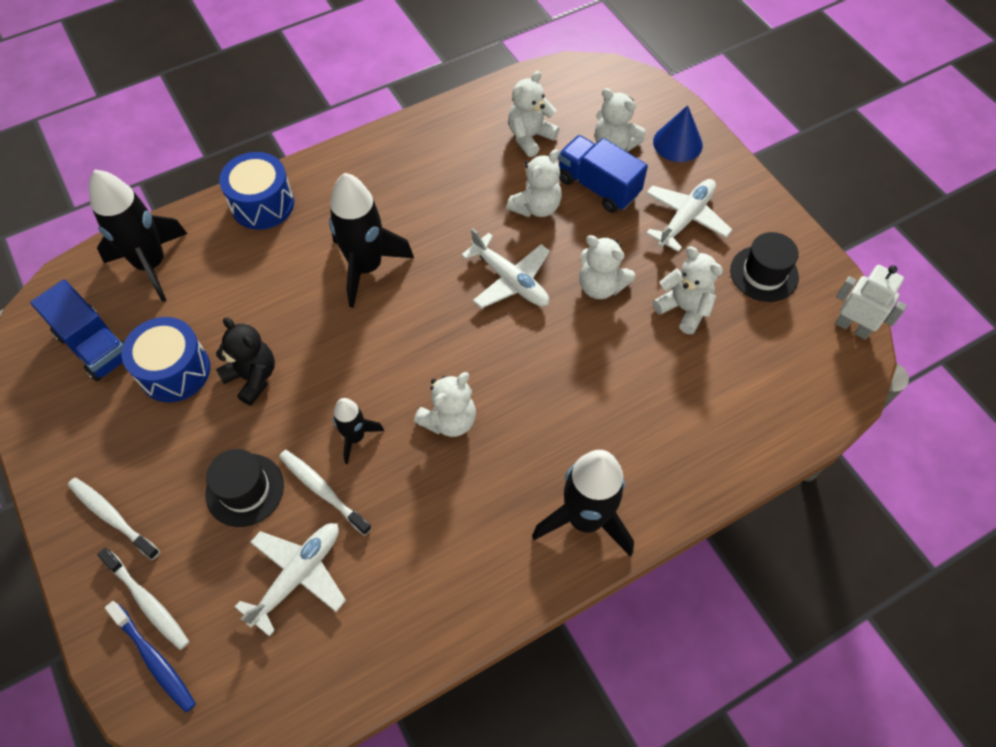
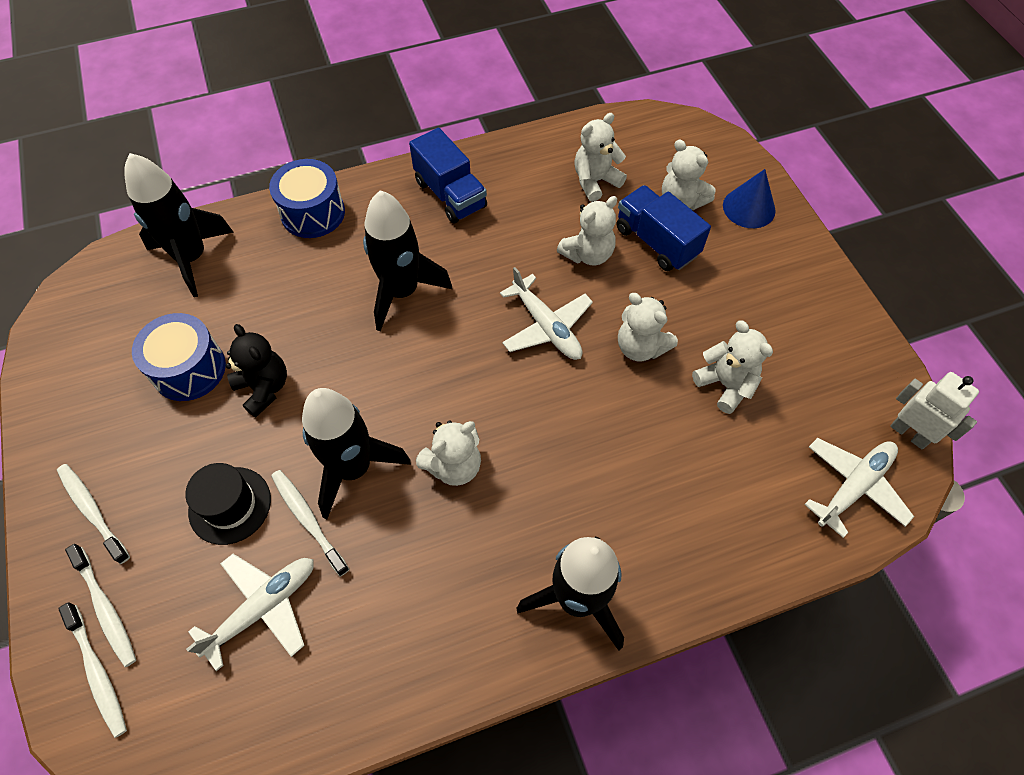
camera: 10 degrees right, 0 degrees up
(95, 345) = (118, 331): blue truck -> blue truck (450, 194)
(154, 659) = (98, 672): blue toothbrush -> white toothbrush
(355, 437) = (353, 468): black rocket -> black rocket, size x1.85
(685, 218) = (744, 288): white plane -> white plane (854, 486)
(764, 273) = (819, 359): black hat -> none

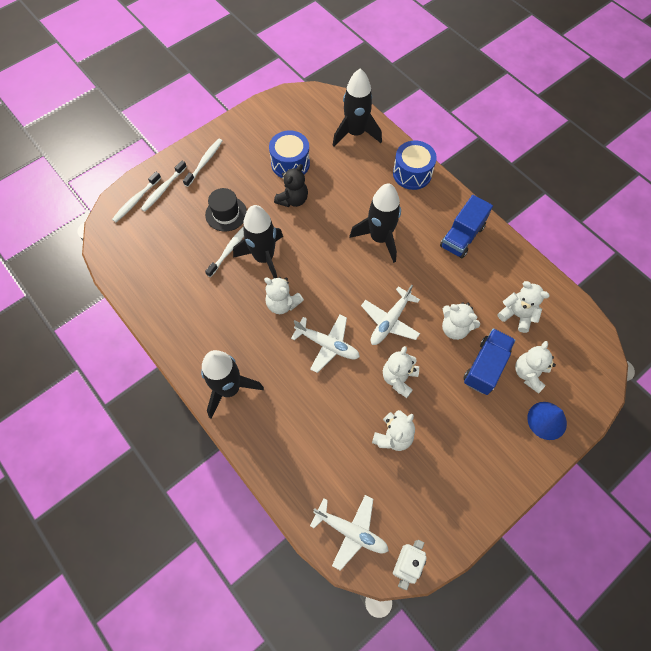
camera: 70 degrees right, 5 degrees up
(263, 607) = (182, 249): white plane -> white plane (327, 345)

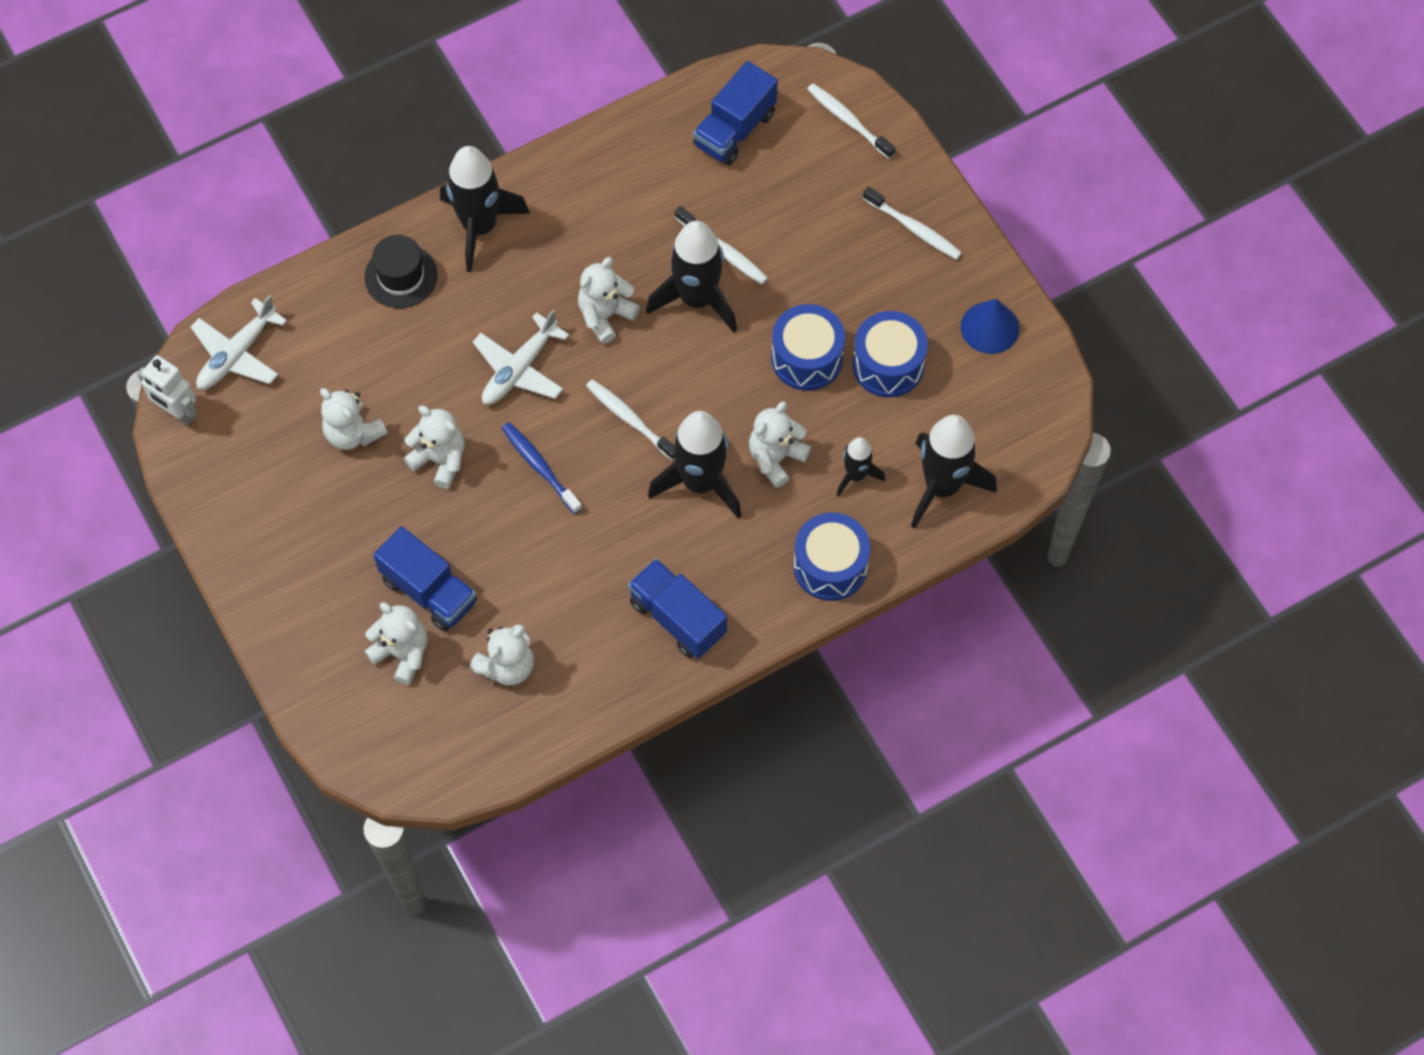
camera: 100 degrees right, 0 degrees up
(145, 256) = (735, 129): none -> blue truck
(163, 189) = (864, 161): white toothbrush -> white toothbrush (629, 419)
(226, 214) = (796, 252): black hat -> black hat (401, 276)
(293, 199) = (807, 358): black teddy bear -> blue drum
(358, 169) = (856, 475): none -> black rocket
(390, 321) = (539, 467): white plane -> blue toothbrush
(455, 328) = (505, 562): white teddy bear -> white teddy bear (776, 458)
(547, 420) = (321, 656): blue cone -> blue cone (990, 327)

